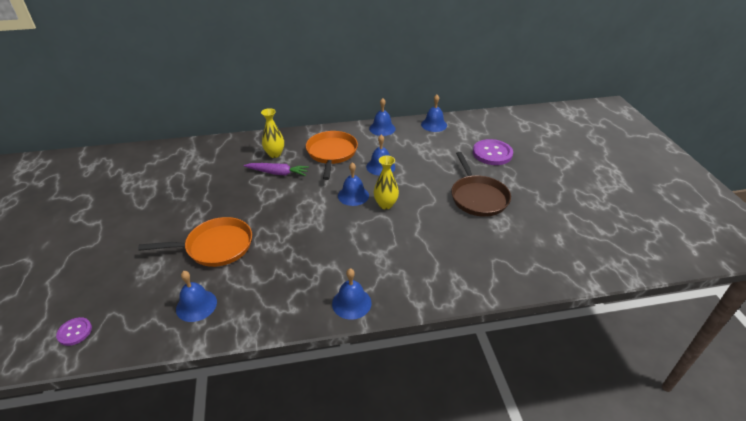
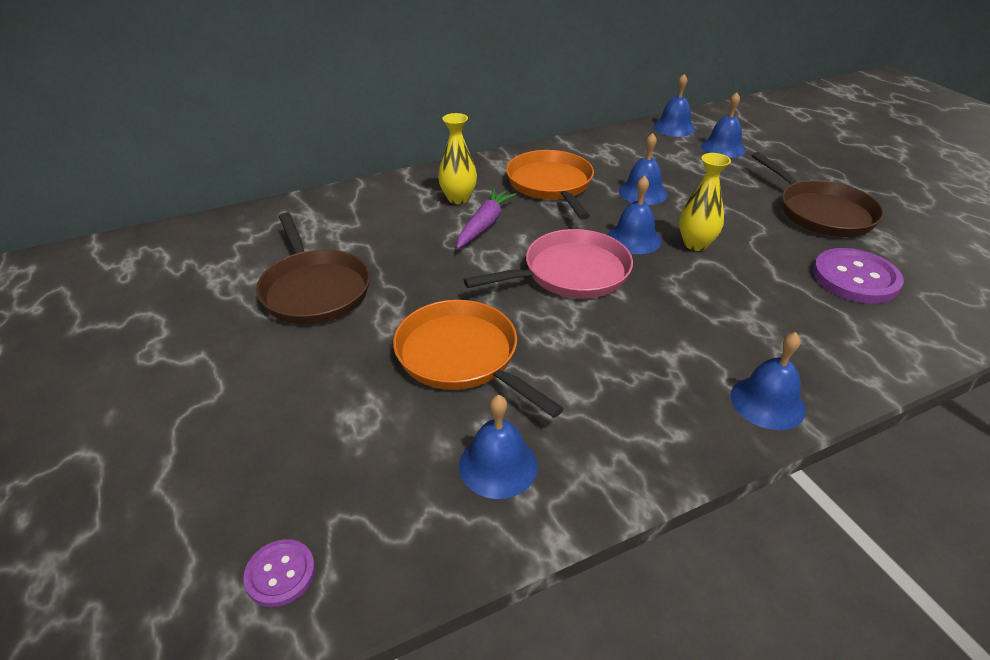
camera: 15 degrees left, 0 degrees up
(169, 196) = (315, 290): none -> brown pan
(216, 246) = (461, 356): orange pan -> orange pan turned 105 degrees counterclockwise
(277, 173) = (484, 225): purple carrot -> purple carrot turned 60 degrees counterclockwise
(303, 210) = (571, 273): none -> pink pan
(382, 128) = (602, 141): blue bell -> blue bell (723, 148)
(492, 153) = (789, 153): purple button -> purple button (855, 278)

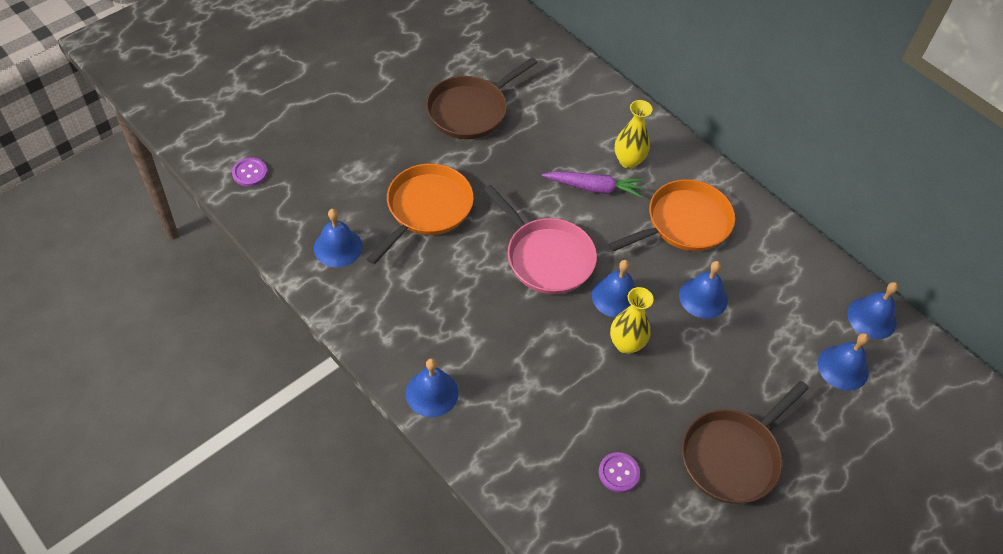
camera: 70 degrees right, 15 degrees up
(855, 278) = (618, 473): purple button -> purple button, size x0.54

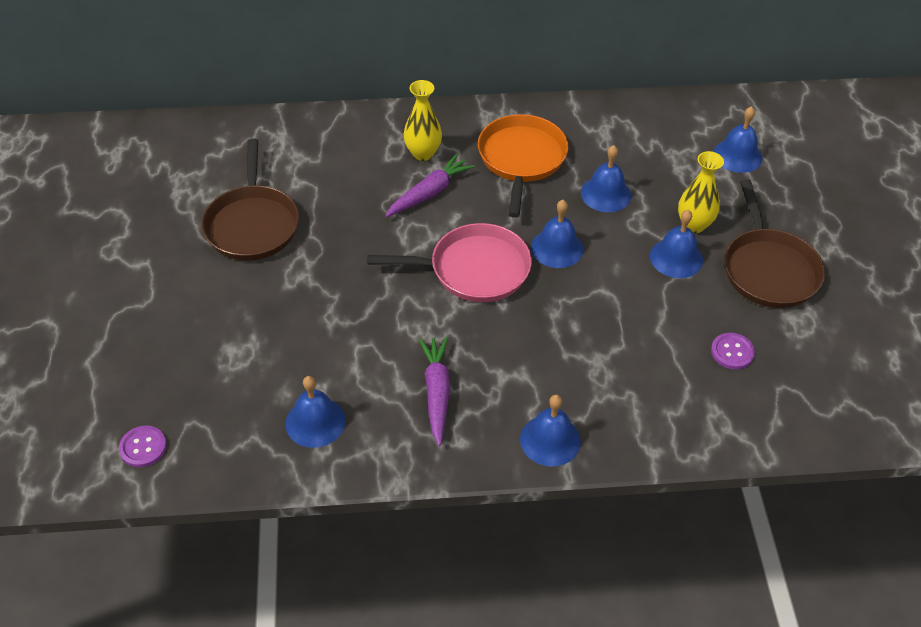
camera: 50 degrees left, 5 degrees down
(417, 300) = (436, 393): none -> purple carrot
(426, 209) = (336, 324): orange pan -> none
(626, 344) = (611, 271): yellow vase -> yellow vase (694, 225)
(871, 318) = (706, 111): blue bell -> blue bell (676, 258)

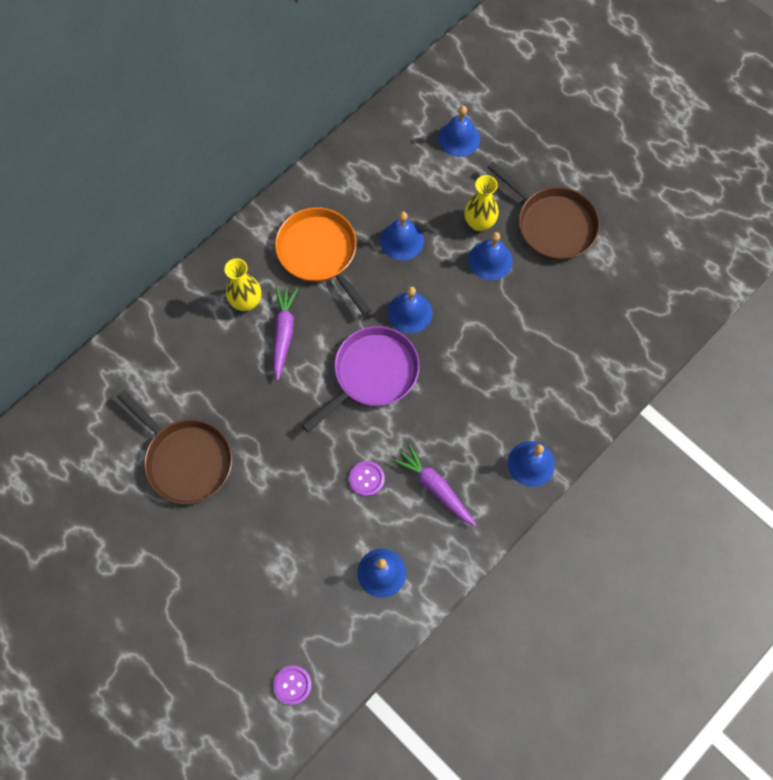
camera: 40 degrees left, 20 degrees up
(474, 269) = (372, 373): pink pan -> purple pan
(732, 352) = (581, 309): purple button -> purple button (366, 479)

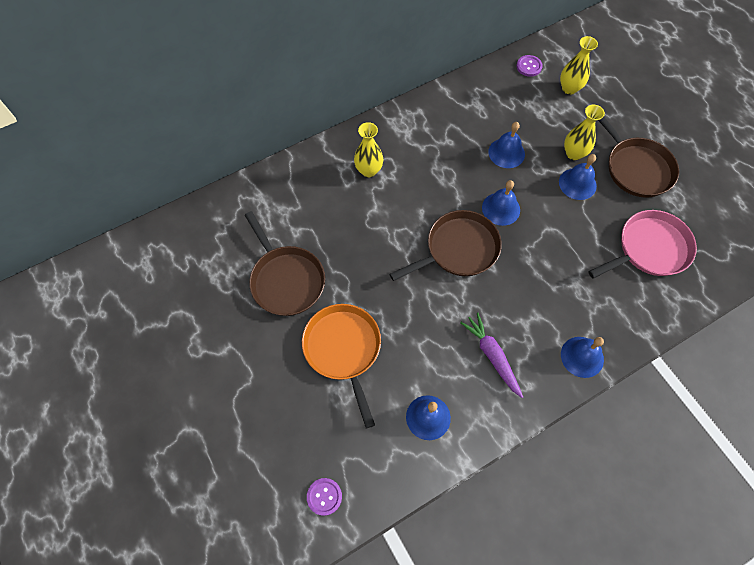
camera: 15 degrees right, 5 degrees down
(283, 333) = (392, 201): purple carrot -> none
(319, 253) = (436, 148): orange pan -> orange pan (343, 349)
(366, 479) = (433, 333): purple button -> purple button (529, 66)
(372, 373) = (458, 249): purple pan -> brown pan
(459, 138) = (569, 88): blue bell -> yellow vase
(583, 320) = (649, 248): none -> pink pan

